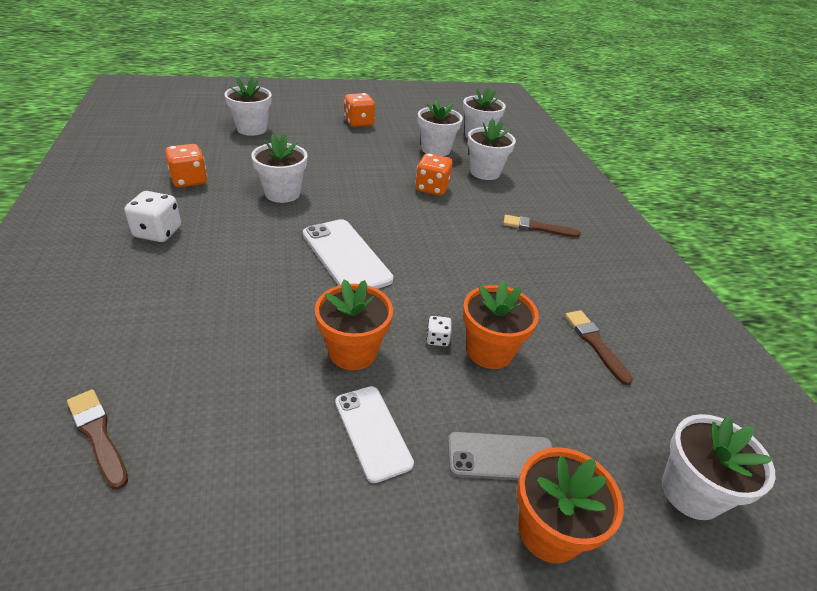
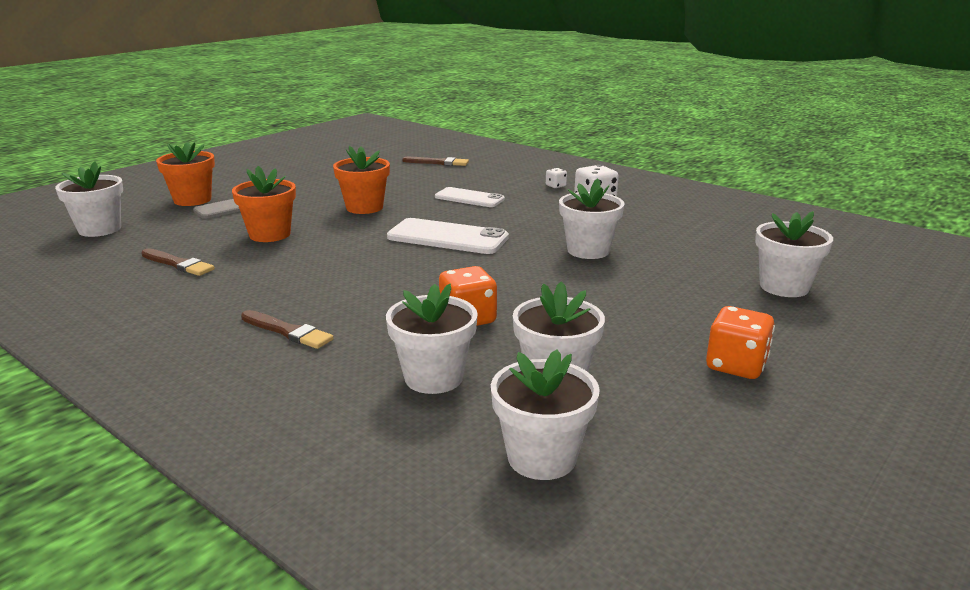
camera: 145 degrees right, 15 degrees down
(189, 180) = (672, 228): orange dice -> none
(372, 432) = (314, 194): white phone -> white phone (469, 198)
(437, 339) = (315, 227): white dice -> white dice (555, 186)
(537, 228) = (288, 331): brown brush -> brown brush turned 60 degrees clockwise

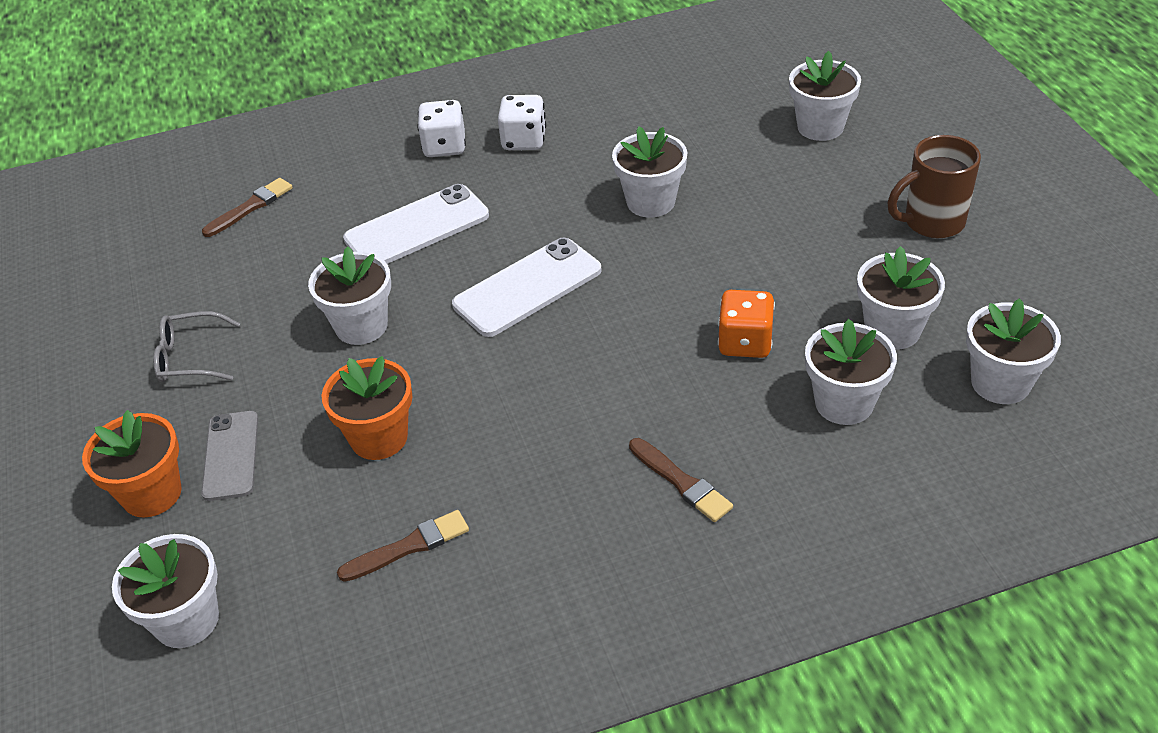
camera: 55 degrees left, 20 degrees up
(288, 331) = (681, 482): brown brush -> brown brush turned 75 degrees clockwise
(302, 181) = (190, 358): none -> grey glasses
(364, 207) = (361, 326): orange flower pot -> white flower pot
(469, 198) = (417, 227): white phone -> white phone, size x1.51
(555, 186) = (444, 146): white dice -> white dice, size x1.92
(736, 366) = (931, 222): orange dice -> brown mug

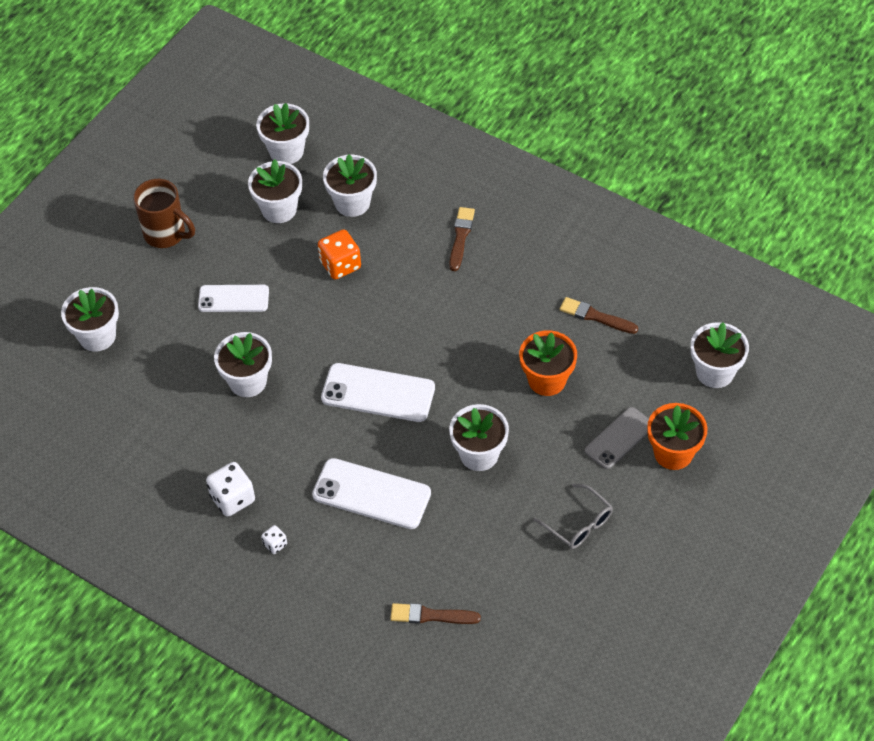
camera: 130 degrees left, 10 degrees up
(444, 146) = (275, 544): white dice -> white dice, size x0.52
(778, 236) = (233, 299): none -> white phone

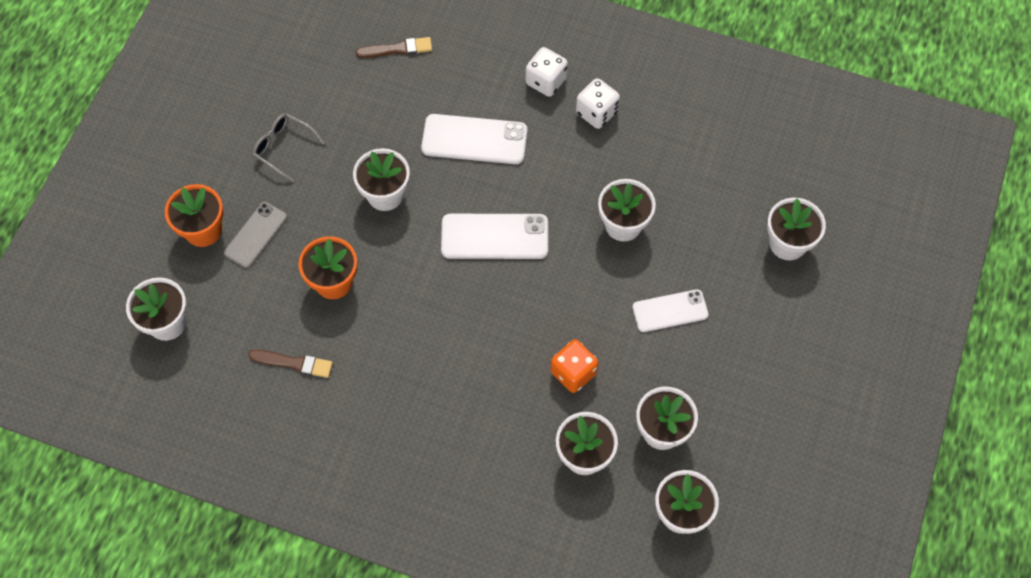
camera: 165 degrees right, 10 degrees up
(166, 234) = (770, 374): brown mug -> none
(275, 544) = (546, 81): white dice -> white dice, size x1.92
(461, 237) = (454, 434): brown brush -> none

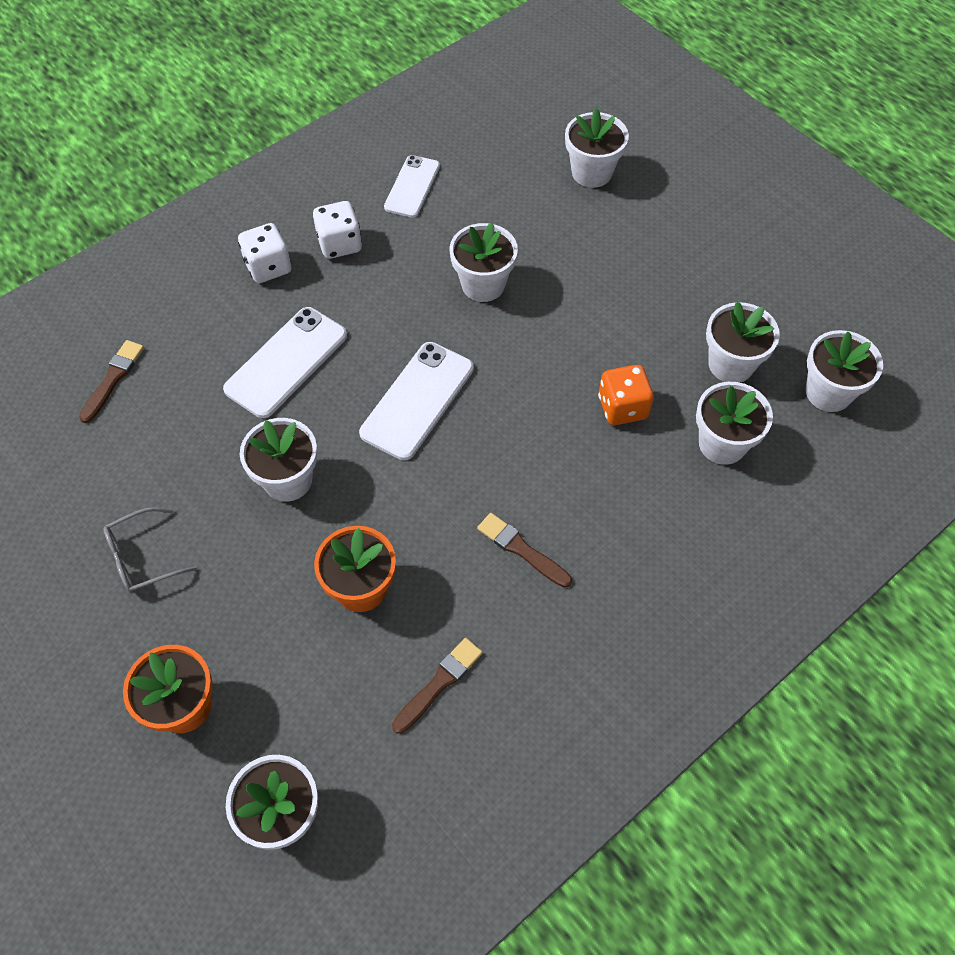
camera: 60 degrees left, 5 degrees down
(256, 235) = (237, 646): grey phone -> none
(417, 363) = (521, 549): none -> brown brush
(670, 311) = (604, 294): white phone -> white phone (412, 186)

